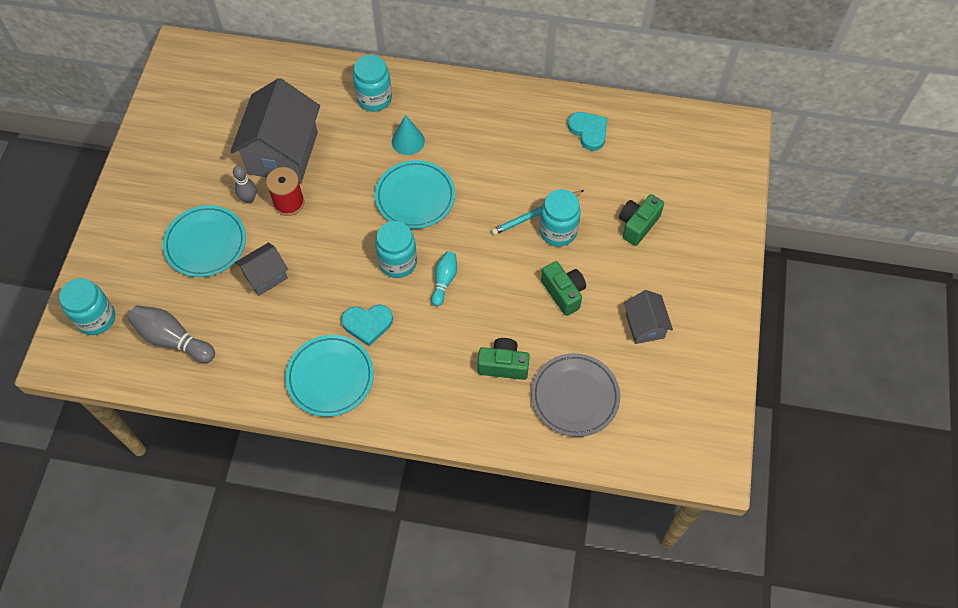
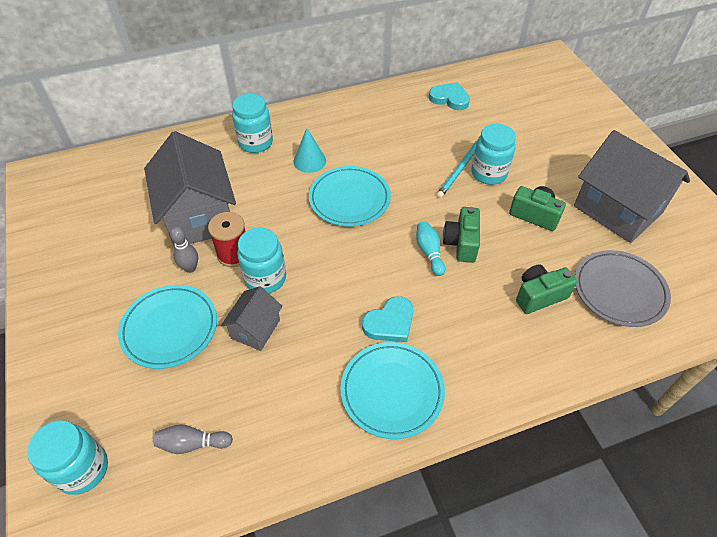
camera: 30 degrees left, 10 degrees down
(173, 339) = (192, 443): grey bowling pin -> grey bowling pin, size x0.63
(398, 262) = (376, 257): turquoise jar -> turquoise jar (265, 278)
(637, 225) = (543, 143): green camera -> green camera (461, 243)
(644, 325) = (617, 209): grey house -> grey house, size x1.97

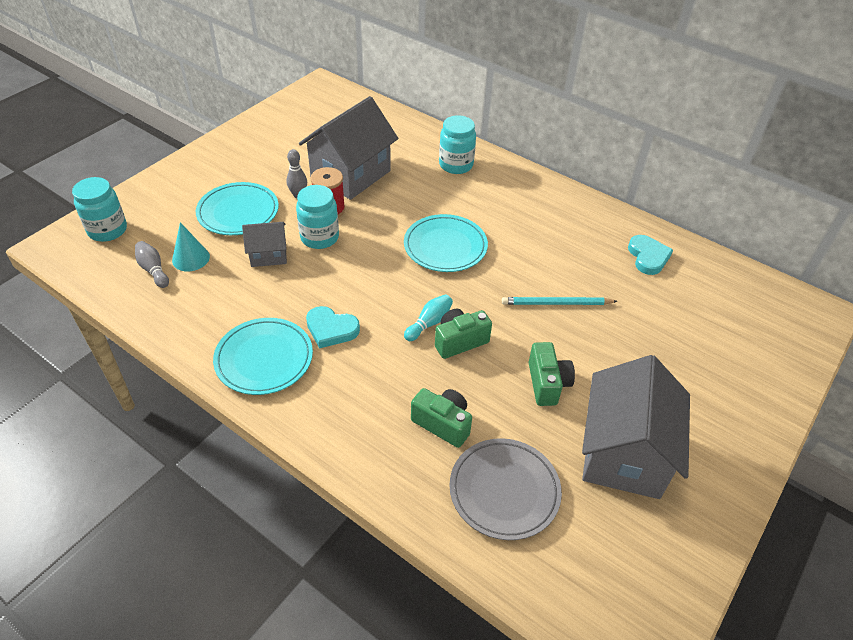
camera: 55 degrees right, 5 degrees down
(309, 161) = (466, 204): turquoise cone -> turquoise cone (191, 258)
(489, 173) = (571, 326): turquoise jar -> none

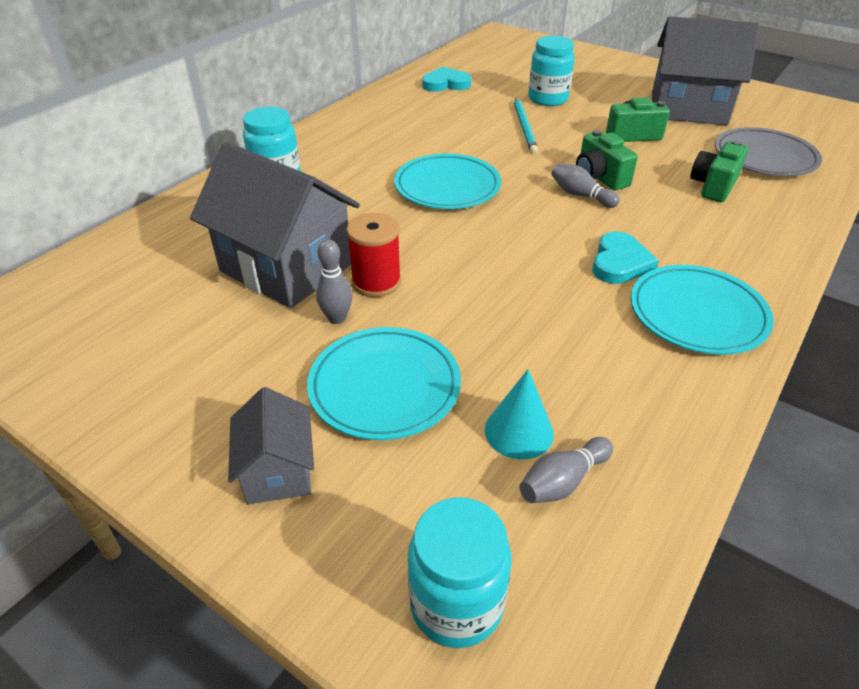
camera: 90 degrees left, 5 degrees down
(268, 255) = (491, 335): grey house -> grey house (278, 470)
(319, 237) = (442, 286): turquoise jar -> turquoise jar (548, 99)
(429, 323) = (580, 195): turquoise bowling pin -> grey bowling pin

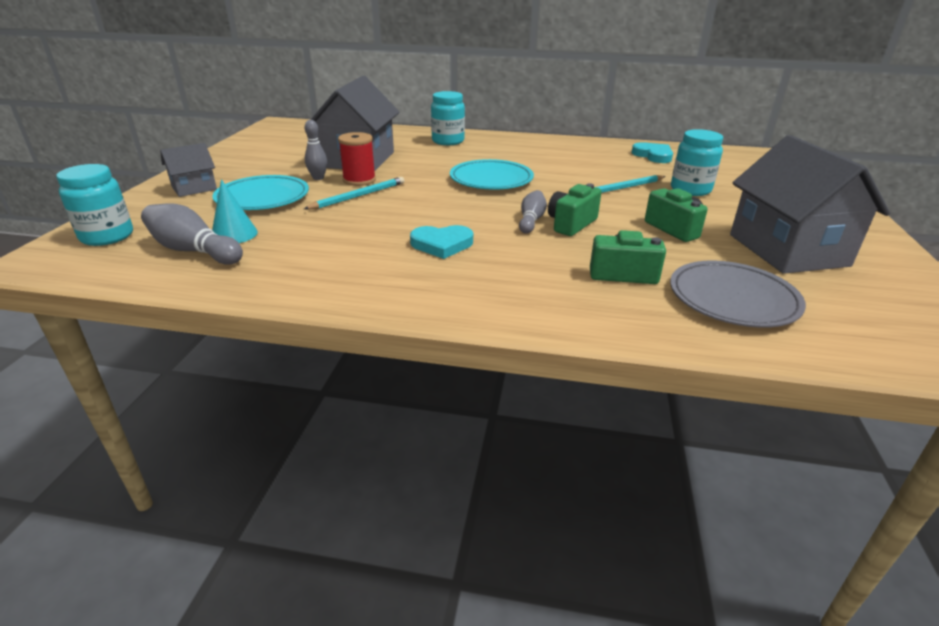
camera: 65 degrees right, 10 degrees down
(438, 293) = (358, 196): none -> turquoise pencil
(562, 481) = (193, 251): grey bowling pin -> grey bowling pin, size x1.59
(697, 314) = (391, 280): turquoise plate -> none

